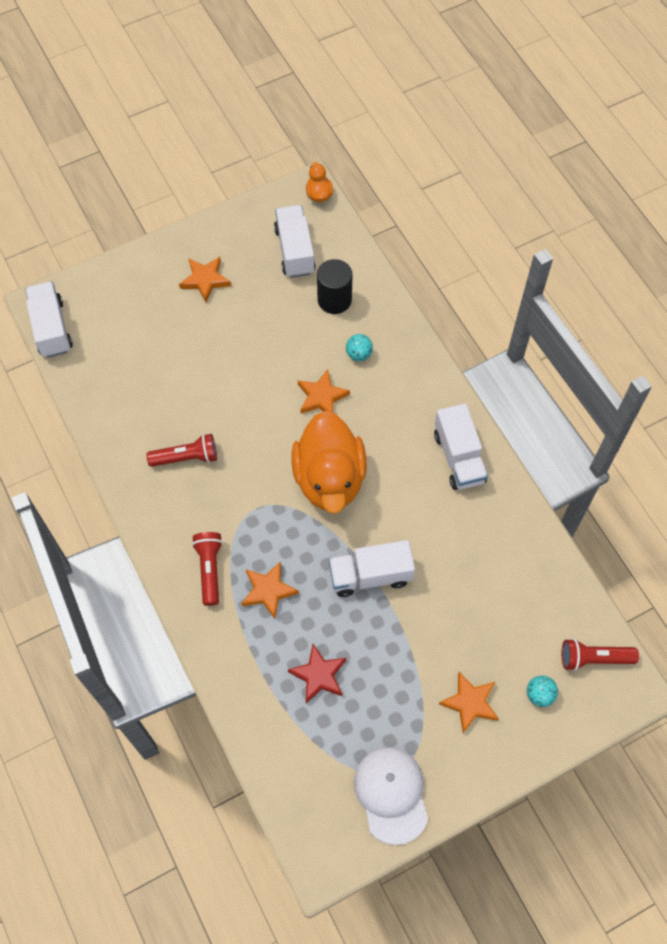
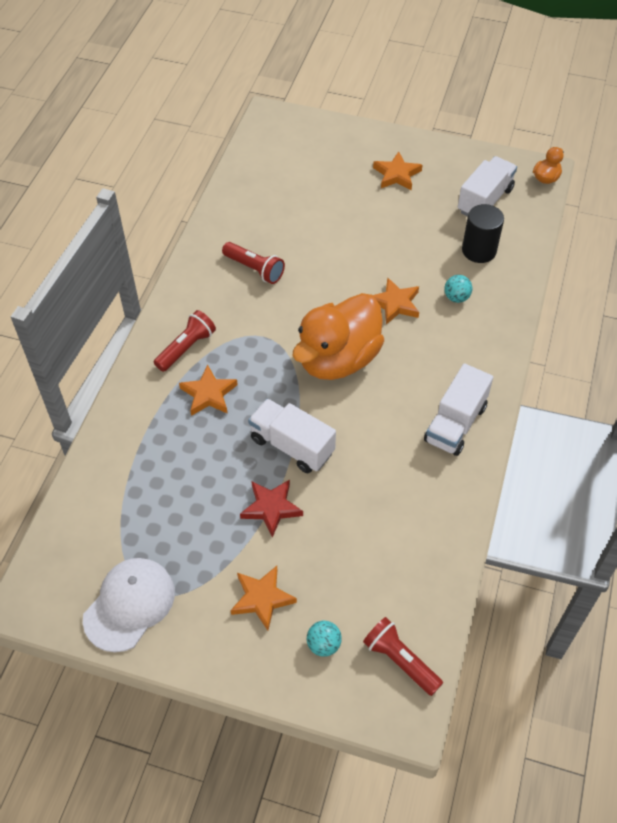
camera: 45 degrees right, 10 degrees down
(51, 328) = (260, 133): white truck -> none
(319, 675) = (177, 478): red star -> red star (271, 508)

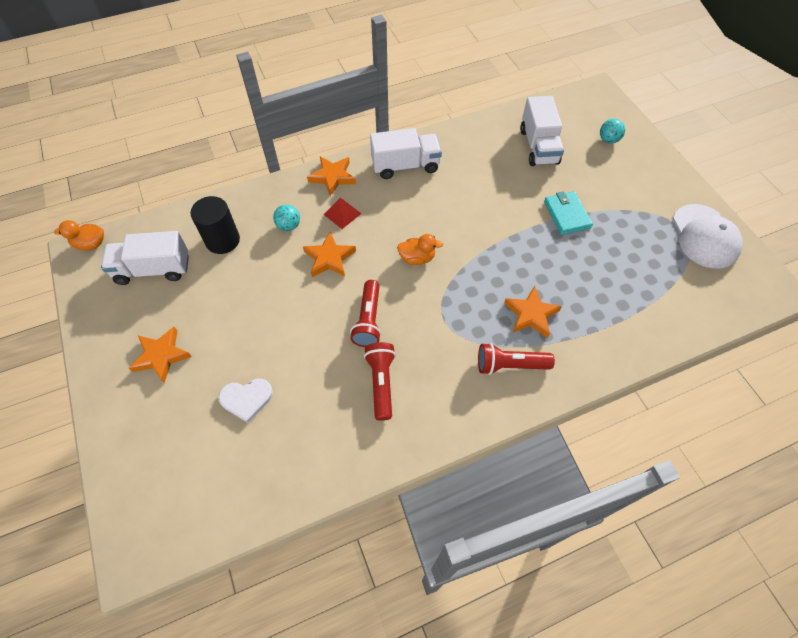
camera: 130 degrees left, 5 degrees up
(129, 605) = (704, 236): white cap -> white cap turned 90 degrees counterclockwise
(262, 598) = (620, 180): orange star -> orange star (332, 177)
(271, 508) = (566, 214): red star -> turquoise wallet
(292, 446) = (514, 235): white truck -> white truck (538, 146)
(318, 199) = (246, 399): none -> white heart
(338, 359) = (417, 258): orange duck -> orange duck, size x0.41
(400, 660) = (577, 108): red flashlight -> red flashlight (368, 320)
(437, 340) = (342, 213): none -> red pyramid

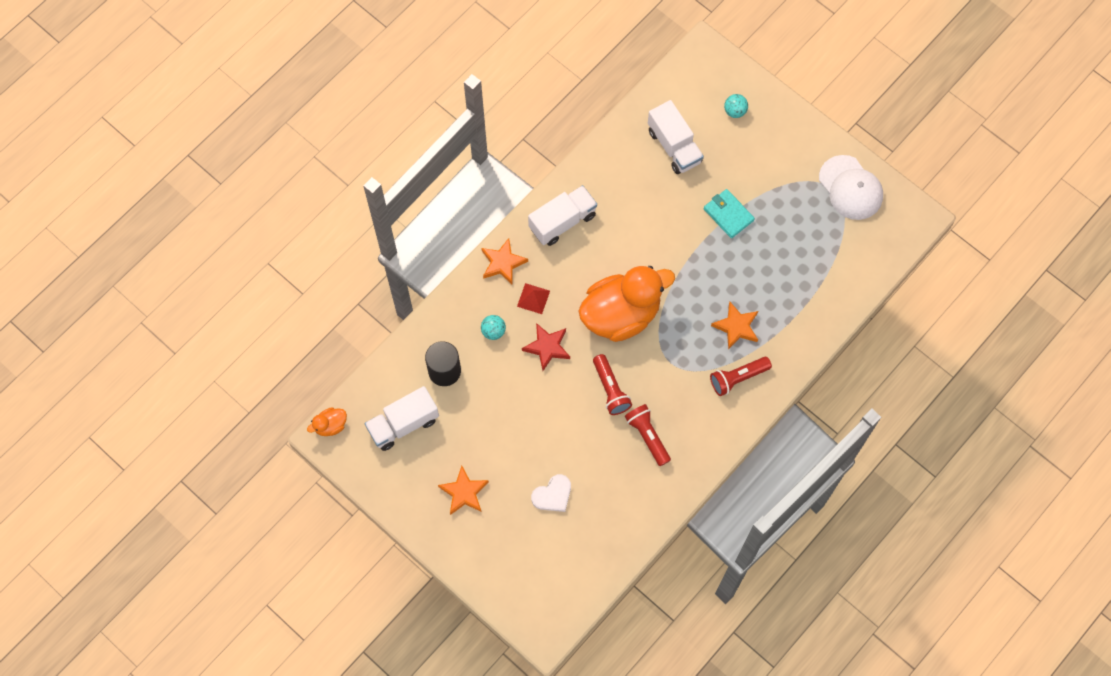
camera: 25 degrees left, 10 degrees up
(329, 258) = (547, 347): orange star -> red star
(417, 258) = (621, 314): orange duck -> orange duck, size x2.45

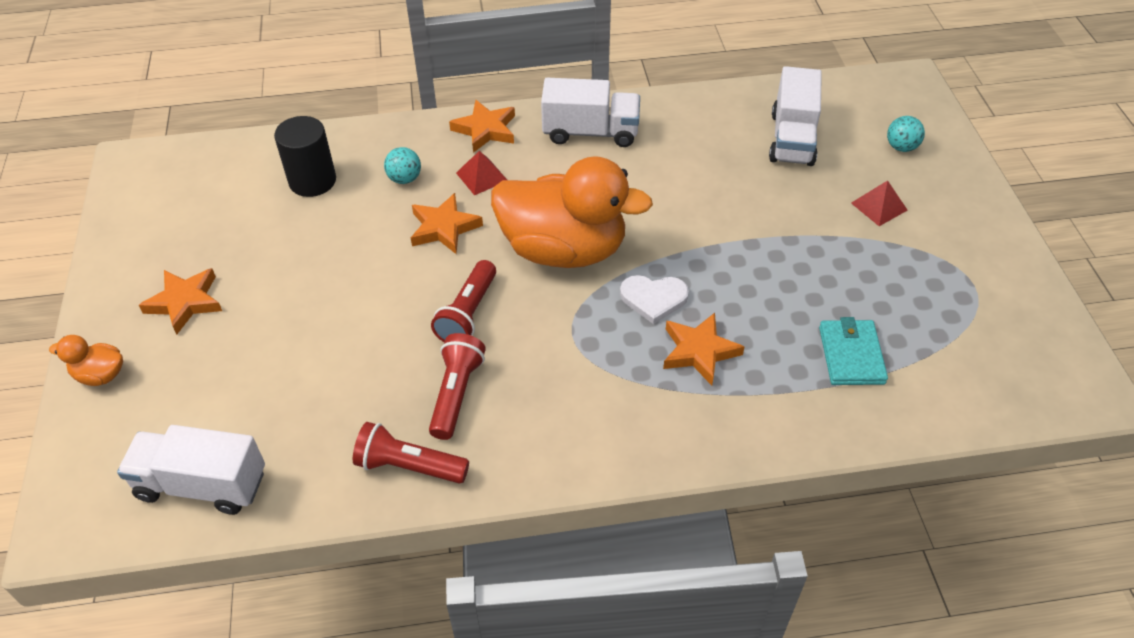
camera: 40 degrees right, 20 degrees down
(330, 425) = (147, 156): orange duck -> orange duck (100, 375)
(403, 424) = (212, 199): white truck -> white truck (202, 485)
(547, 347) = (444, 227): red star -> orange star
(553, 495) = (272, 375): white heart -> white heart (653, 298)
(728, 214) = (801, 233): turquoise wallet -> turquoise wallet (851, 355)
(737, 378) = (644, 409): red flashlight -> red flashlight (409, 466)
(753, 166) = (879, 206): none -> red pyramid
(850, 188) = (1004, 300): white cap -> none

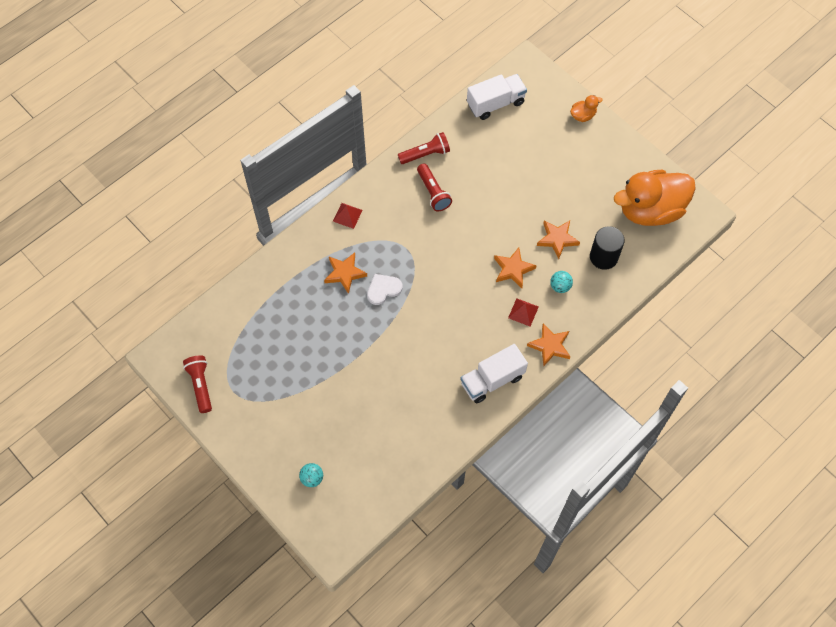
camera: 145 degrees right, 15 degrees up
(185, 302) = (587, 163): orange star -> orange star (557, 239)
(468, 314) = (460, 231): red flashlight -> red flashlight (200, 385)
(564, 249) = (445, 292): orange duck -> orange duck (650, 210)
(792, 139) = (377, 446): white truck -> none
(851, 355) = (275, 312): turquoise wallet -> none
(879, 206) = (304, 419): red pyramid -> red pyramid (347, 215)

